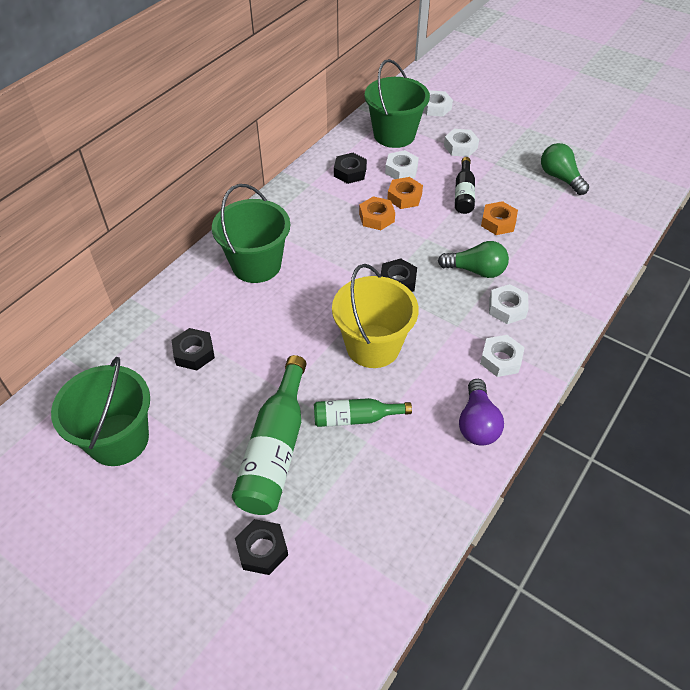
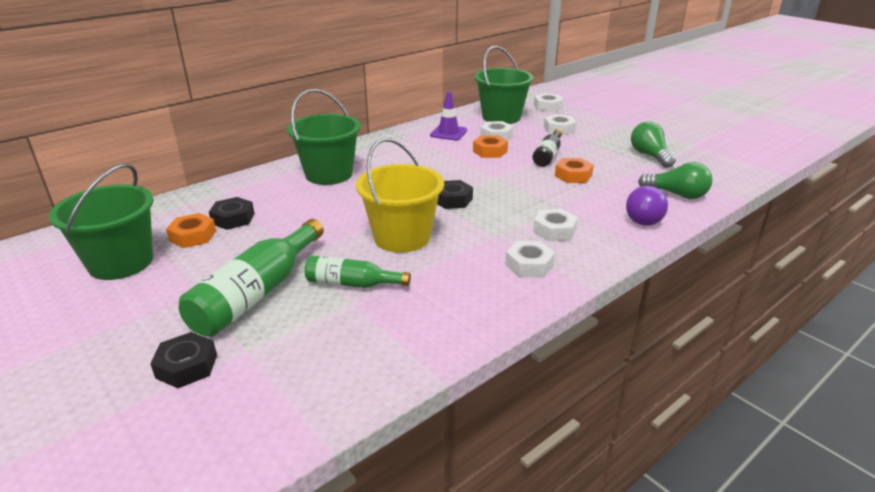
camera: 15 degrees right, 20 degrees down
(350, 172) = (448, 133): black nut -> purple traffic cone
(376, 217) = (456, 160): orange nut -> orange nut (193, 236)
(476, 270) = (534, 202): green light bulb -> green light bulb (677, 194)
(477, 423) = (478, 308): purple light bulb -> purple light bulb (643, 217)

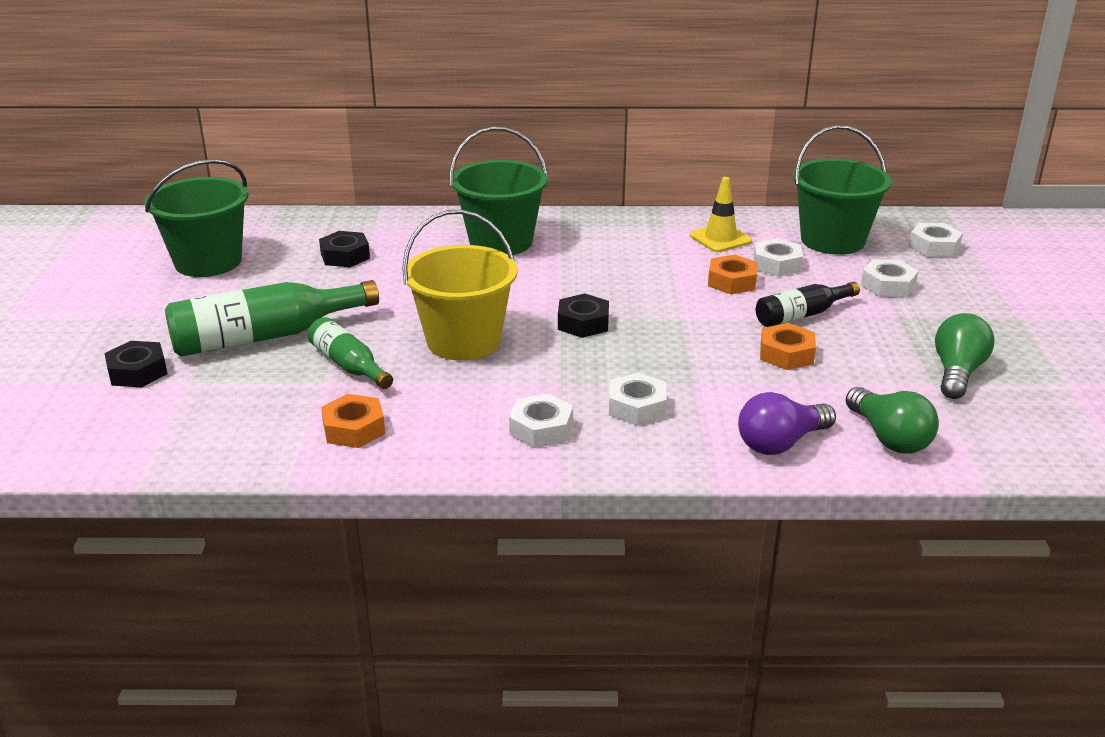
camera: 40 degrees right, 0 degrees up
(193, 236) = (290, 260): orange nut -> orange nut (354, 429)
(448, 133) = (720, 238): purple traffic cone -> yellow traffic cone

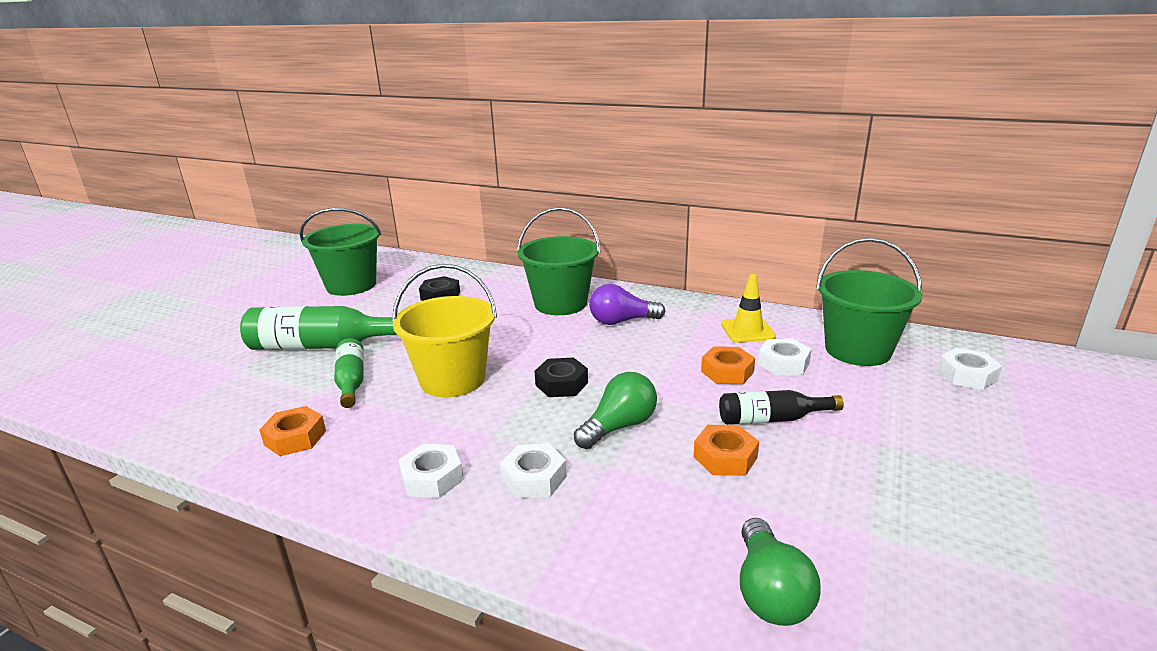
camera: 25 degrees right, 5 degrees down
(138, 372) = (219, 355): black nut -> none
(780, 443) = (640, 561): purple light bulb -> purple light bulb (622, 321)
(888, 286) = (888, 406): white nut -> none
(957, 372) = (910, 528): green light bulb -> green light bulb (619, 426)

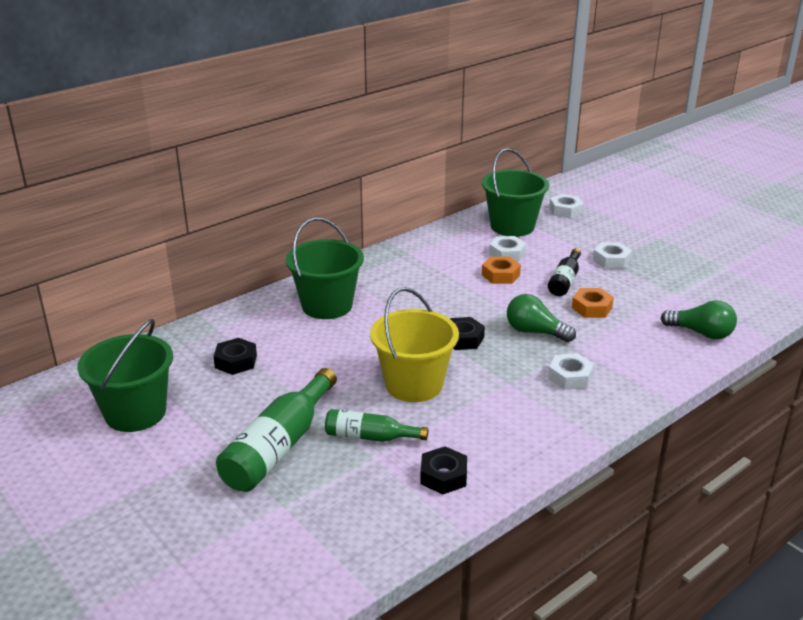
camera: 65 degrees left, 5 degrees up
(295, 438) = (443, 476): orange nut -> black nut
(432, 478) = (544, 417): white nut -> white nut (611, 260)
(619, 426) = (535, 332): green light bulb -> green light bulb turned 45 degrees counterclockwise
(622, 321) = (389, 289): purple light bulb -> none
(747, 330) = (453, 249): yellow traffic cone -> none

